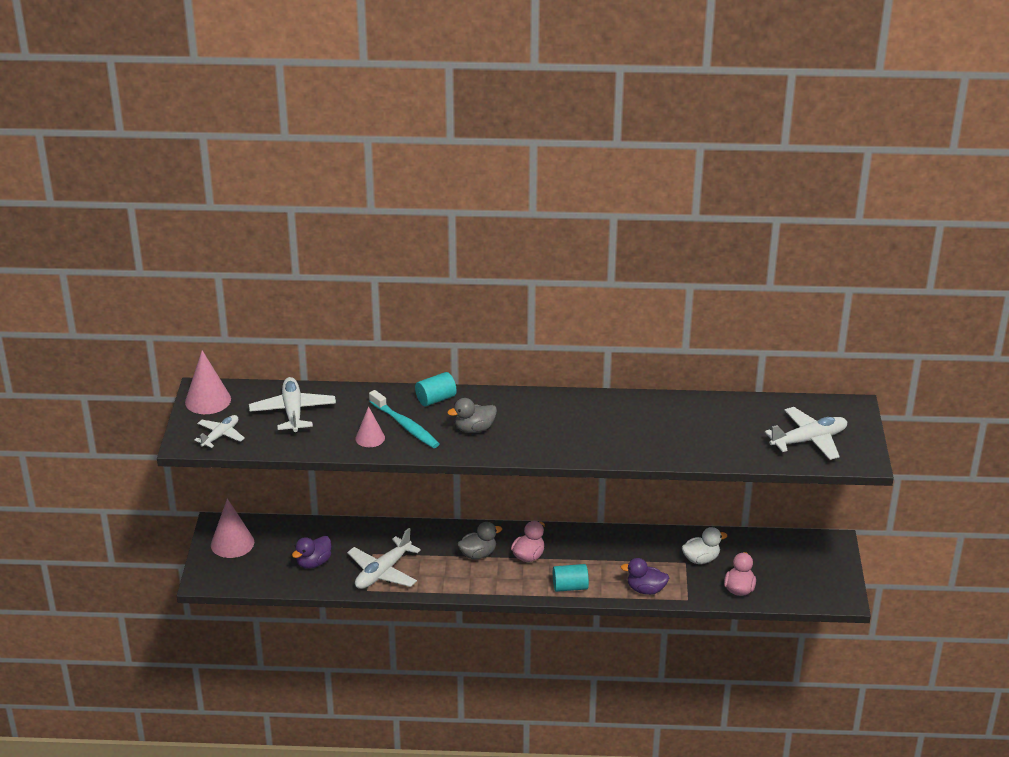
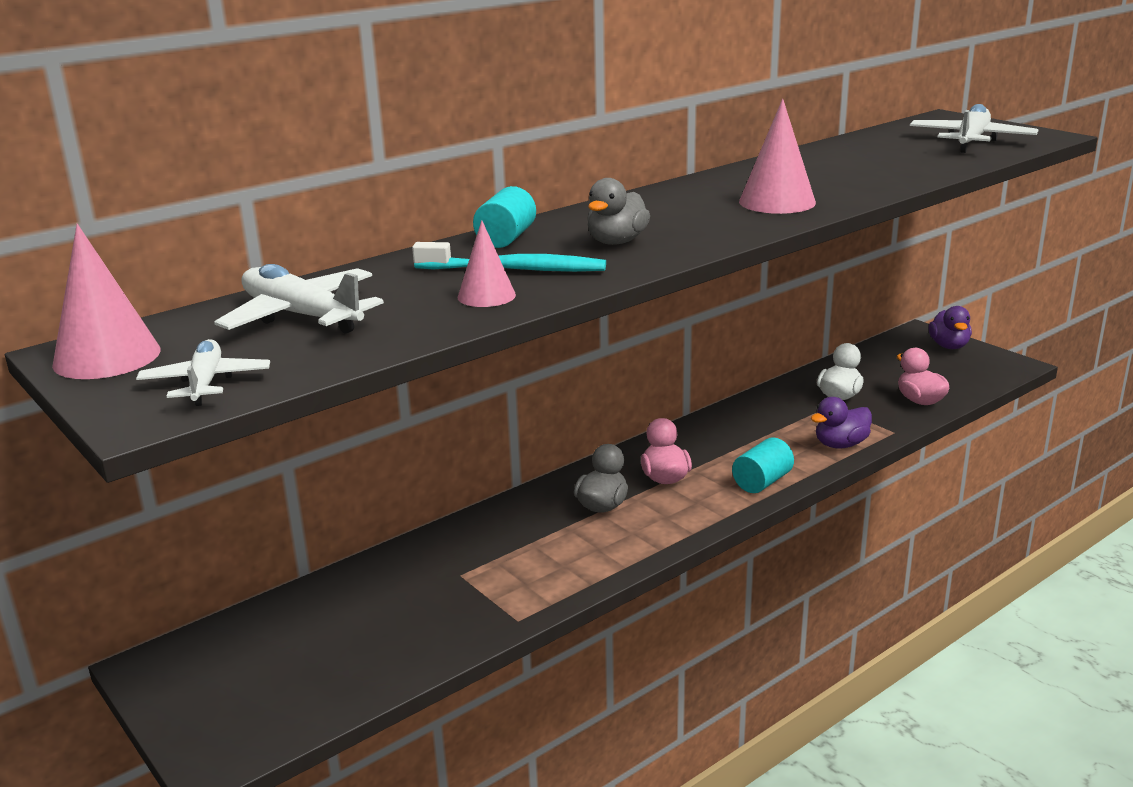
camera: 40 degrees left, 10 degrees down
(232, 543) = (207, 677): pink cone -> pink cone (777, 202)
(313, 563) = (385, 631): purple duck -> purple duck (949, 346)
(383, 572) = (508, 587): white plane -> none

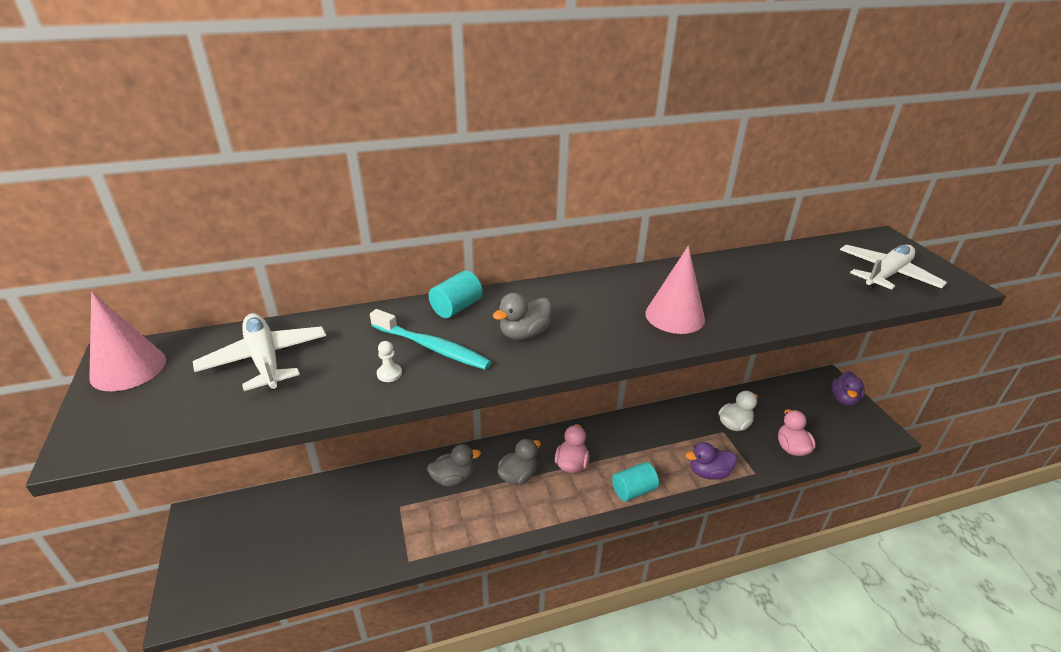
camera: 20 degrees right, 10 degrees up
(205, 383) = (149, 419): white plane -> none
(486, 296) = (389, 374): pink cone -> white pawn
(514, 530) = (453, 478): none -> grey duck

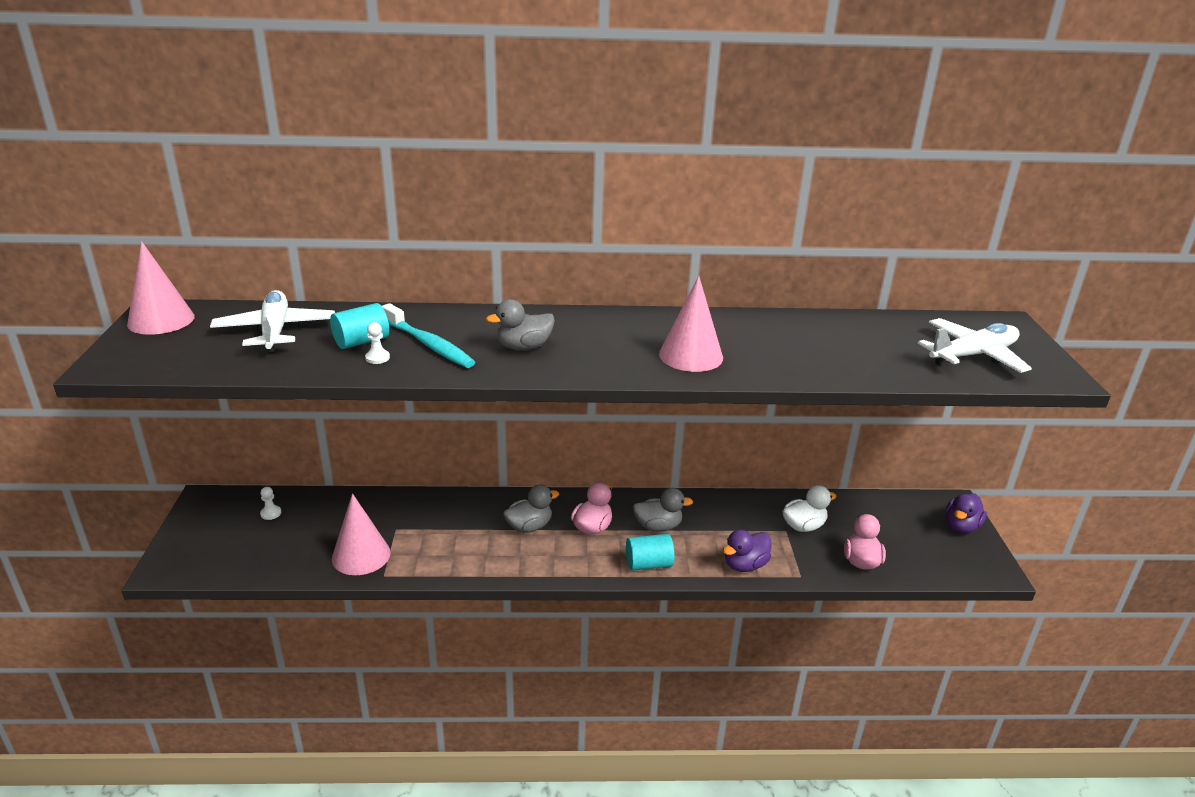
camera: 15 degrees right, 5 degrees down
(271, 517) = (271, 513): none -> white pawn
(378, 544) = (361, 555): none -> pink cone
(453, 478) = (460, 515): grey duck -> grey duck (658, 526)
(456, 307) = (472, 317): turquoise cylinder -> turquoise cylinder (361, 341)
(708, 472) = (745, 565): purple duck -> purple duck turned 45 degrees counterclockwise

